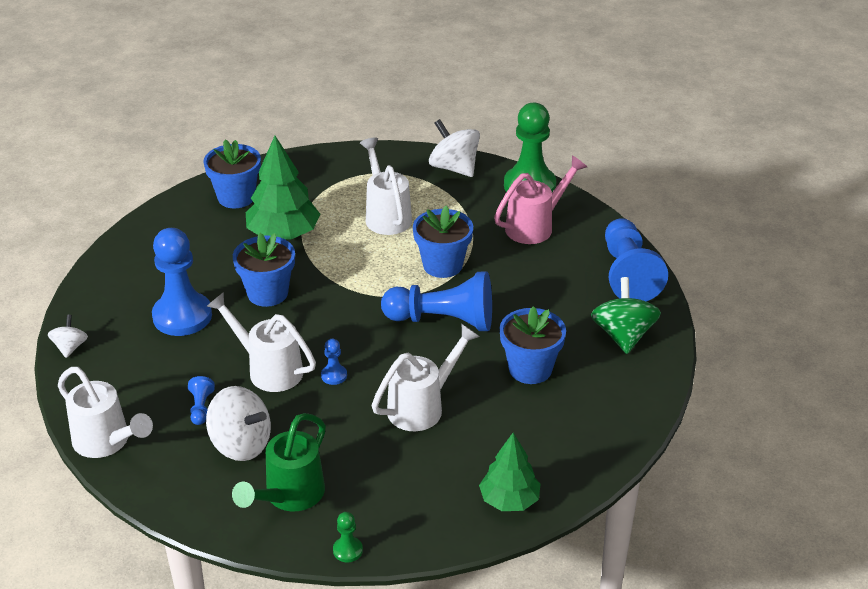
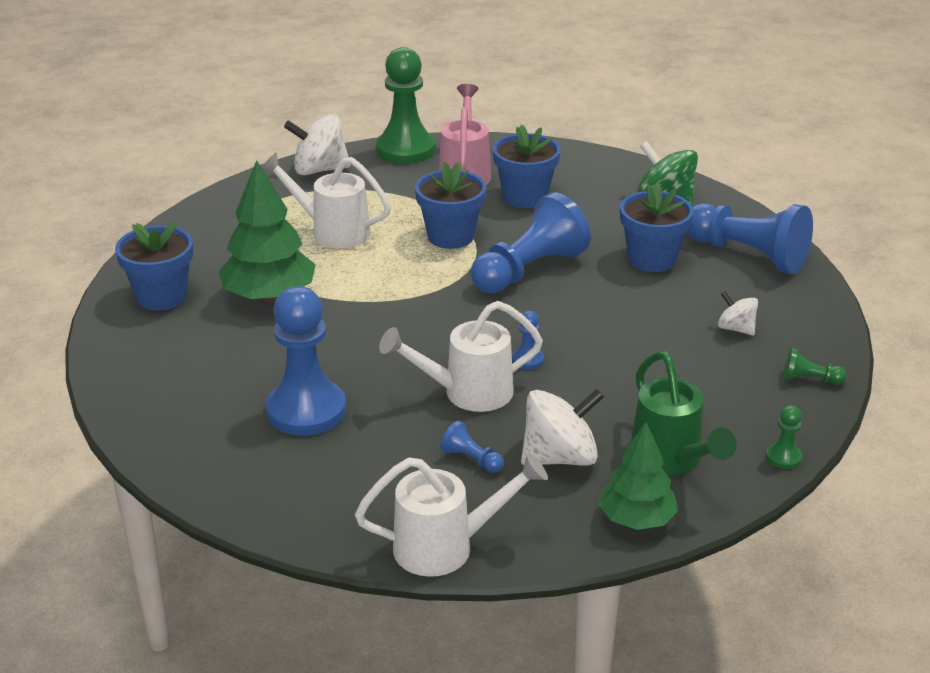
camera: 50 degrees left, 5 degrees down
(70, 347) = (246, 509): white spinning top -> white spinning top (736, 329)
(267, 293) = (348, 344): blue flower pot -> blue flower pot (525, 197)
(422, 406) = (633, 332): white watering can -> none
(461, 522) = (809, 380): none -> green pawn
(509, 500) = (808, 343): green tree -> green tree (636, 519)
(628, 274) = (590, 164): blue pawn -> blue pawn (747, 255)

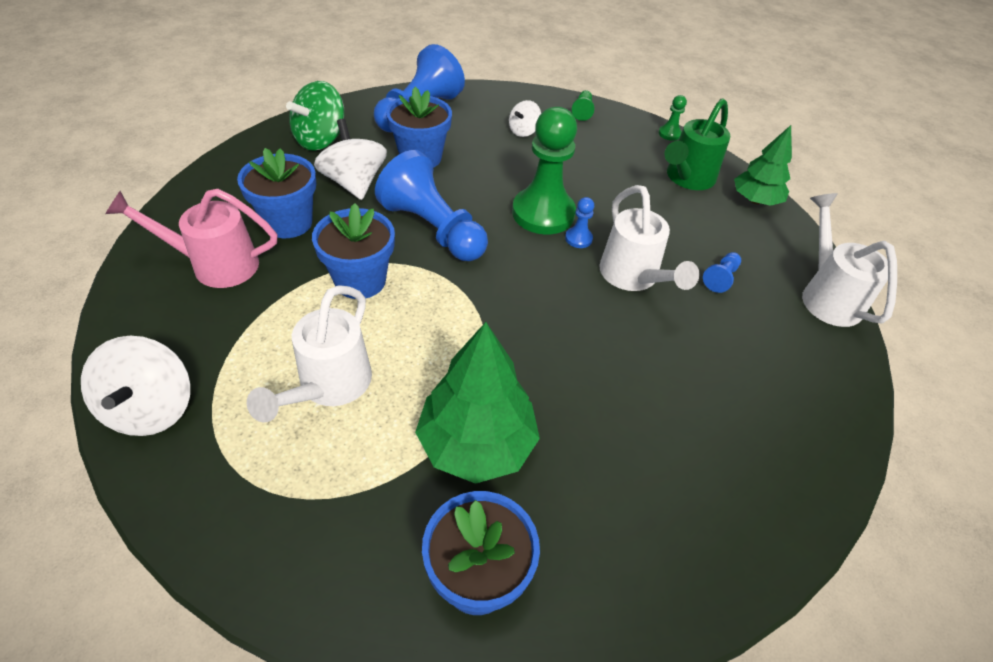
camera: 95 degrees left, 15 degrees up
(306, 410) = (686, 393): blue pawn -> none
(405, 150) = (131, 317): green pawn -> green pawn (543, 213)
(560, 457) = (702, 230): white spinning top -> white spinning top (354, 183)
(671, 459) = (687, 178): green watering can -> green watering can turned 150 degrees clockwise

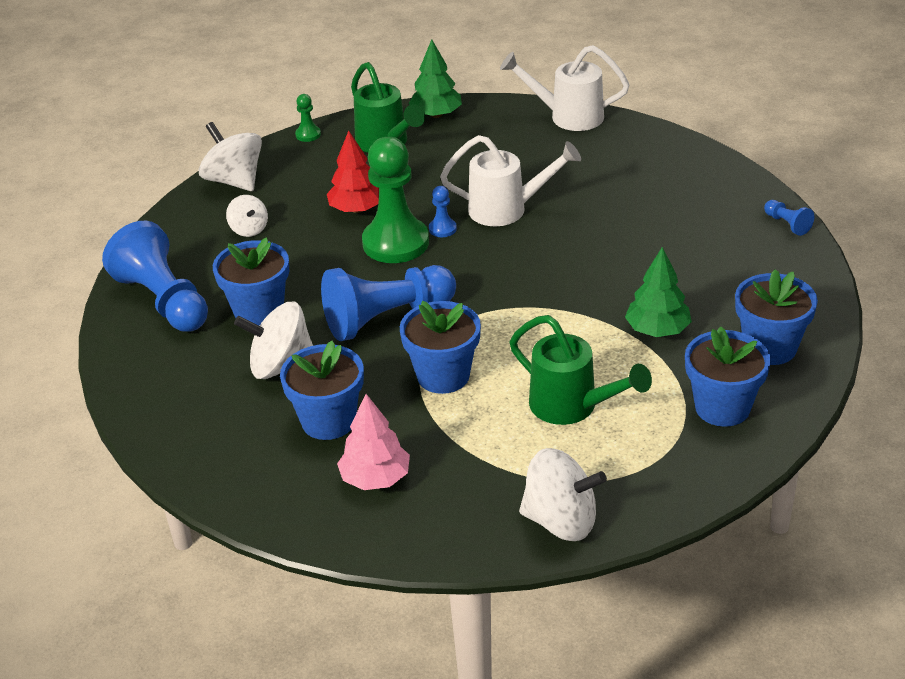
camera: 65 degrees left, 10 degrees down
(215, 265) = (375, 478): pink watering can -> pink tree
(321, 139) = (179, 386): green spinning top -> none
(329, 386) = (572, 407): white watering can -> green watering can
(348, 537) = (722, 407): none -> blue flower pot
(476, 443) = (657, 330): green tree -> green tree, size x0.66
(580, 181) = (357, 209): none -> red tree
(582, 111) = (234, 181): green pawn -> white spinning top
(720, 278) = (527, 163): blue pawn -> blue pawn (787, 224)

